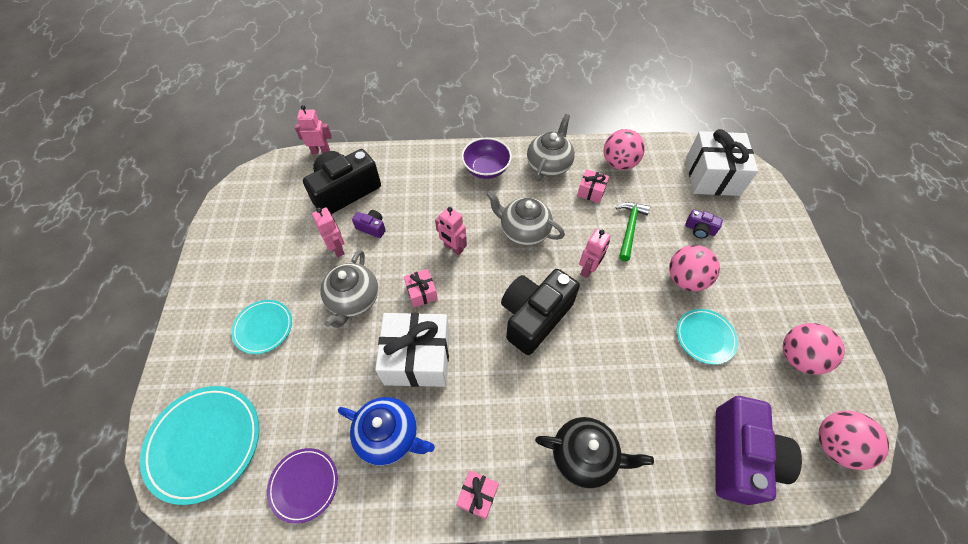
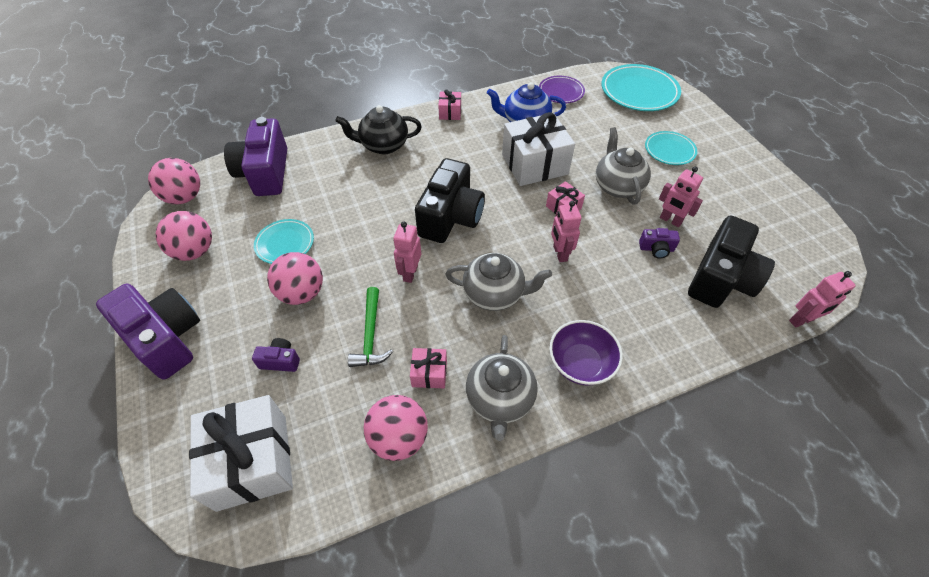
camera: 160 degrees right, 5 degrees down
(453, 248) = (559, 253): pink robot -> pink robot turned 120 degrees counterclockwise
(797, 273) = (166, 338): none -> purple camera

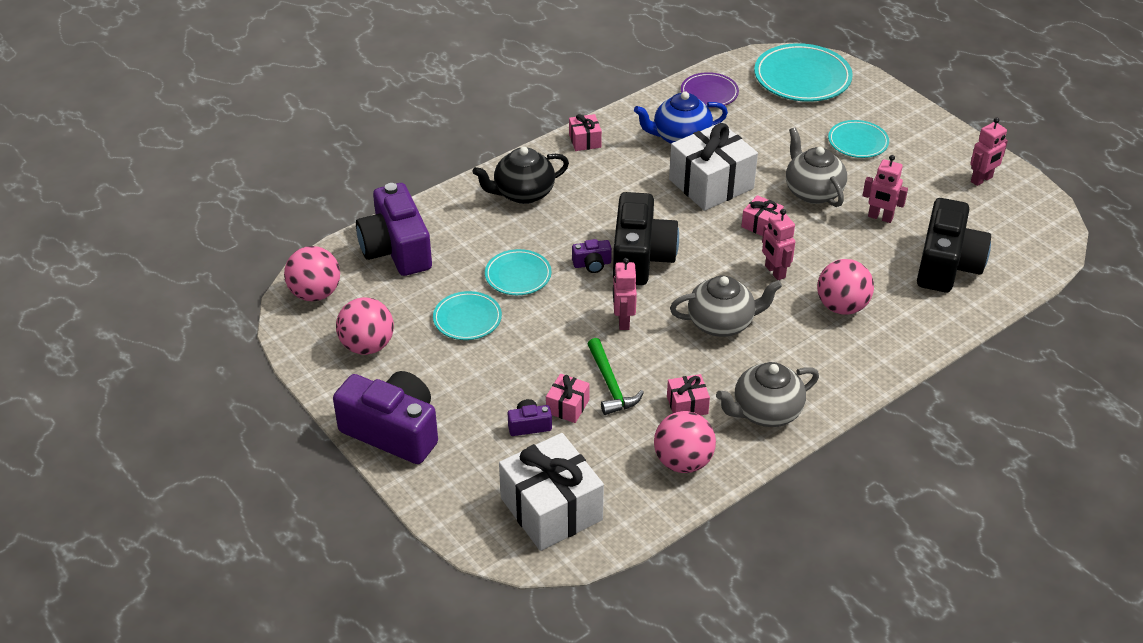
camera: 15 degrees left, 10 degrees down
(302, 293) = (515, 362): pink ball -> pink ball (842, 306)
(323, 349) = (567, 406): none -> pink gift
(345, 213) = (518, 275): none -> turquoise plate
(500, 399) = (765, 412): grey teapot -> grey teapot turned 75 degrees clockwise
(580, 363) = (832, 367): purple bowl -> none
(656, 249) = (874, 249): purple camera -> purple camera (592, 264)
(801, 320) = (1032, 288): pink robot -> pink robot (981, 180)

